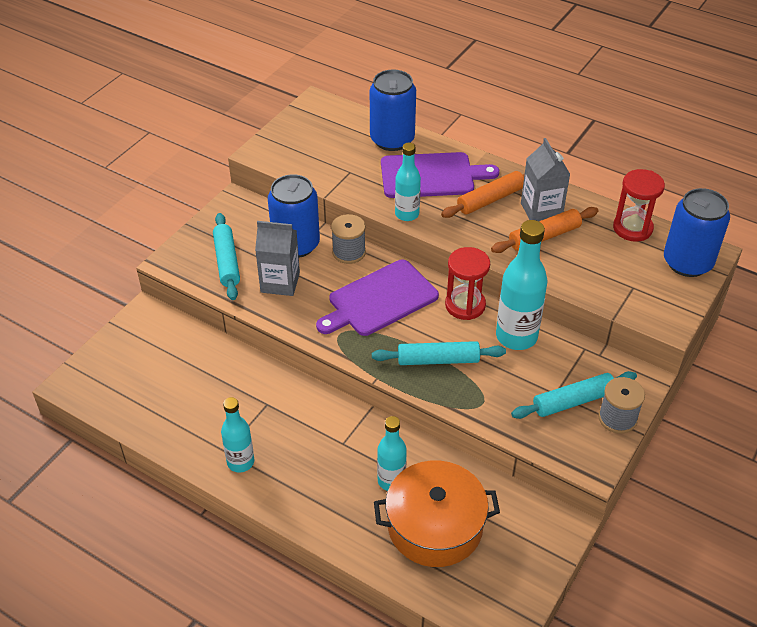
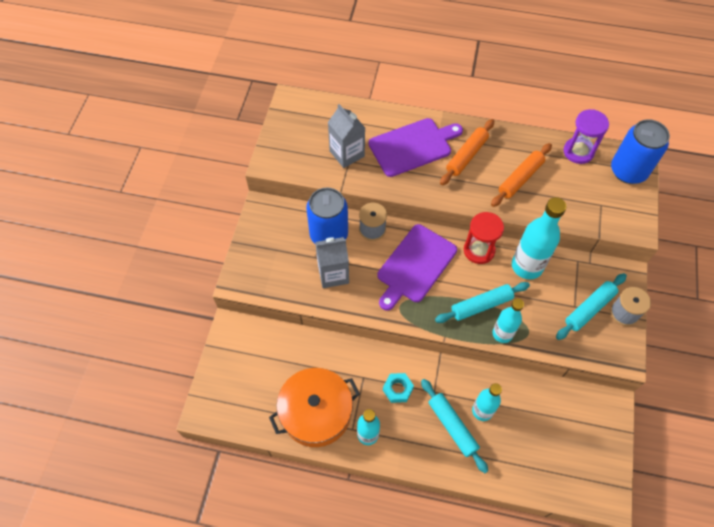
camera: 20 degrees left, 15 degrees up
(227, 261) = (282, 268): turquoise rolling pin -> turquoise rolling pin (452, 426)
(300, 427) = (397, 389): none -> turquoise nut
(392, 140) = (367, 120): blue can -> none
(407, 214) = (411, 188): turquoise bottle -> turquoise bottle (502, 334)
(435, 526) = (528, 437): orange pot -> orange pot (316, 412)
(541, 211) = (507, 155): grey carton -> grey carton (347, 154)
(632, 228) = (578, 152): red hourglass -> purple hourglass

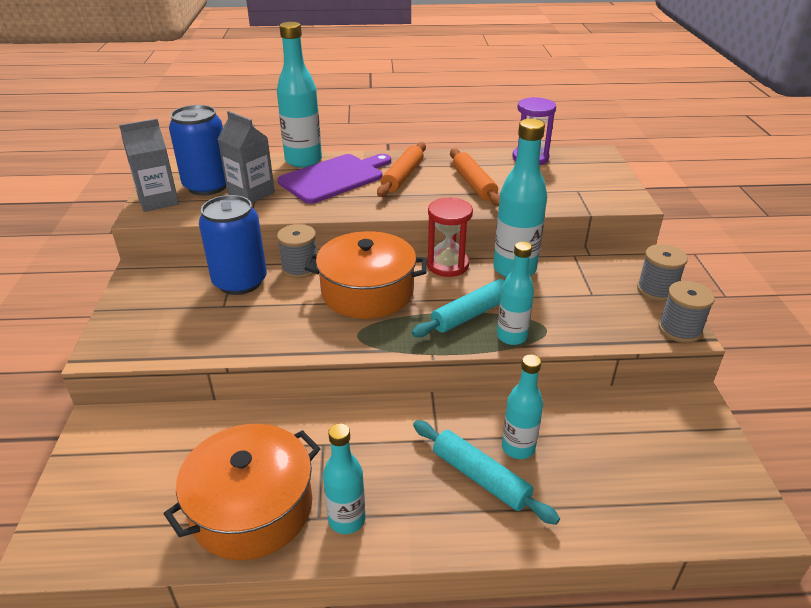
camera: 15 degrees left, 25 degrees down
(333, 274) = (252, 318): grey carton -> grey carton (158, 201)
(392, 117) = (303, 161): none -> turquoise bottle
(397, 389) = (380, 448): turquoise nut -> none
(415, 265) = (367, 292): purple cutting board -> orange pot
(520, 178) = (474, 184): orange rolling pin -> orange rolling pin turned 45 degrees counterclockwise
(589, 309) = (611, 293): turquoise rolling pin -> none
(622, 355) = (679, 329): none -> grey spool
(628, 171) = (592, 164): blue can -> blue can (207, 186)

